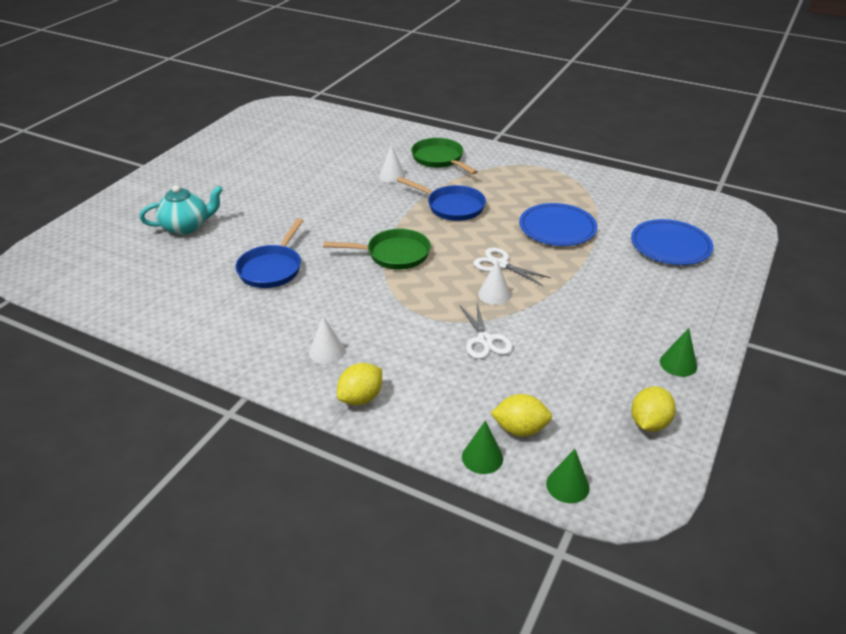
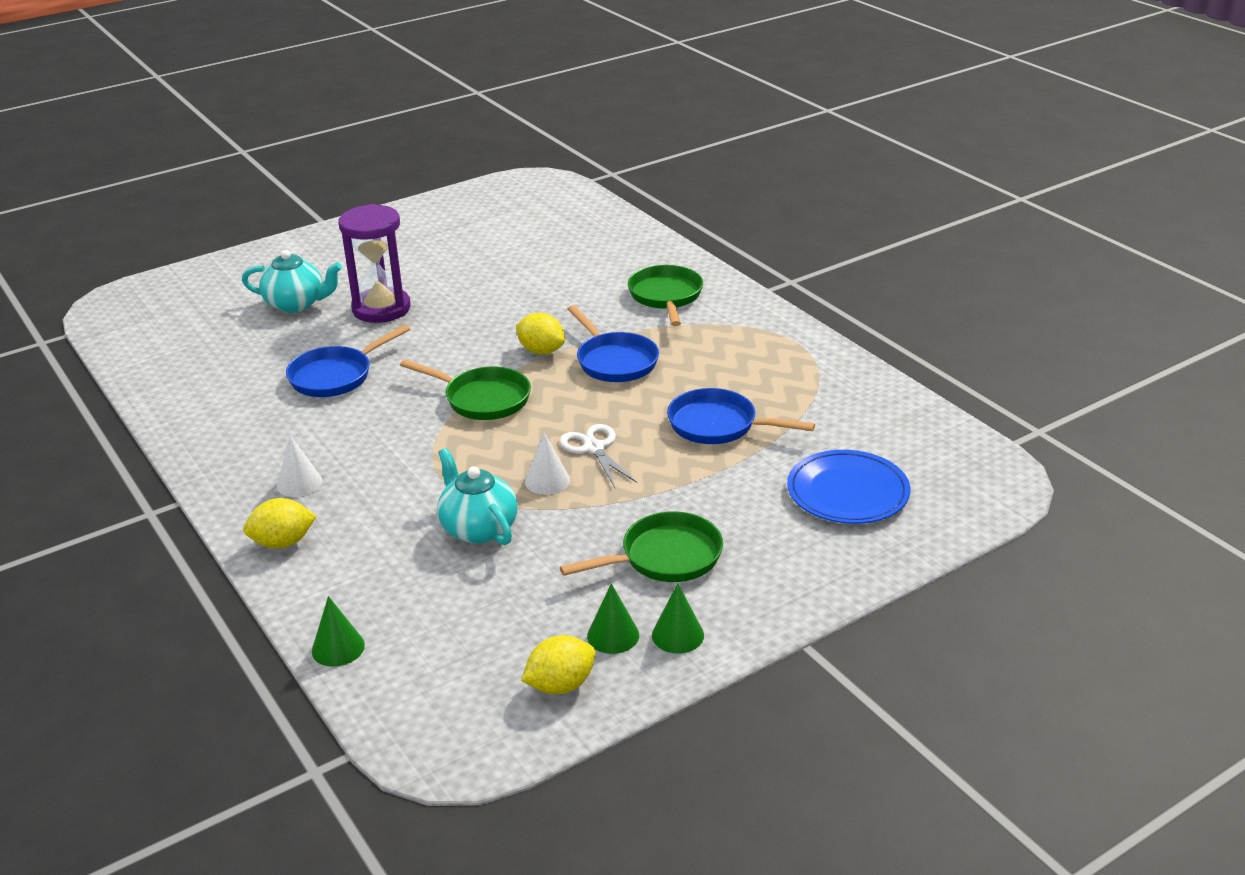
camera: 30 degrees right, 5 degrees down
(256, 214) = (381, 309): none -> purple hourglass
(392, 176) = (583, 303): white cone -> none
(485, 340) = (478, 528): white scissors -> turquoise teapot
(520, 429) = (409, 635): yellow lemon -> yellow lemon (541, 351)
(557, 228) = (718, 425): blue plate -> blue pan
(567, 485) = (393, 711): green cone -> green cone (613, 635)
(617, 318) = (664, 557): none -> green pan

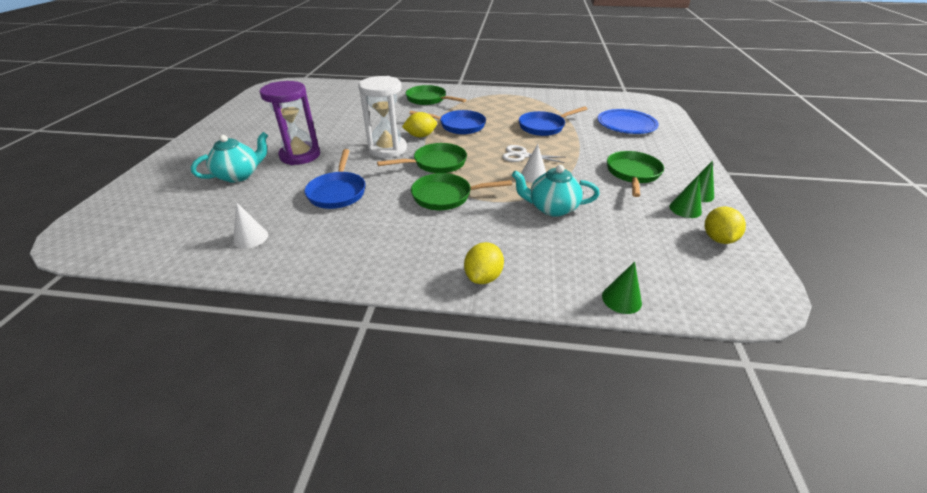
camera: 50 degrees left, 5 degrees up
(299, 483) = (427, 246): white cone -> white cone (250, 238)
(413, 445) = (446, 196): none -> green pan
(473, 349) = (387, 149): none -> white hourglass

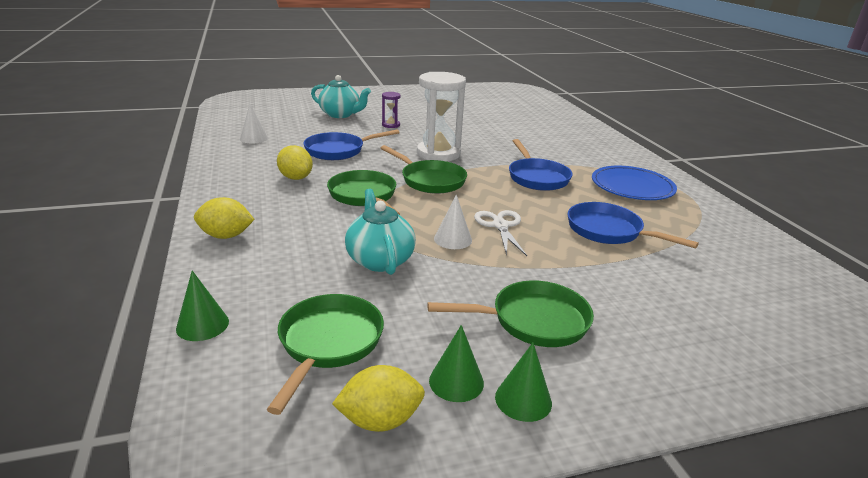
camera: 65 degrees right, 10 degrees down
(300, 155) = (391, 125): purple hourglass -> purple hourglass, size x0.46
(420, 136) = (485, 163): yellow lemon -> yellow lemon (295, 178)
(429, 99) = (586, 151): green pan -> green pan (328, 344)
(626, 124) = (724, 306): blue plate -> blue plate (632, 187)

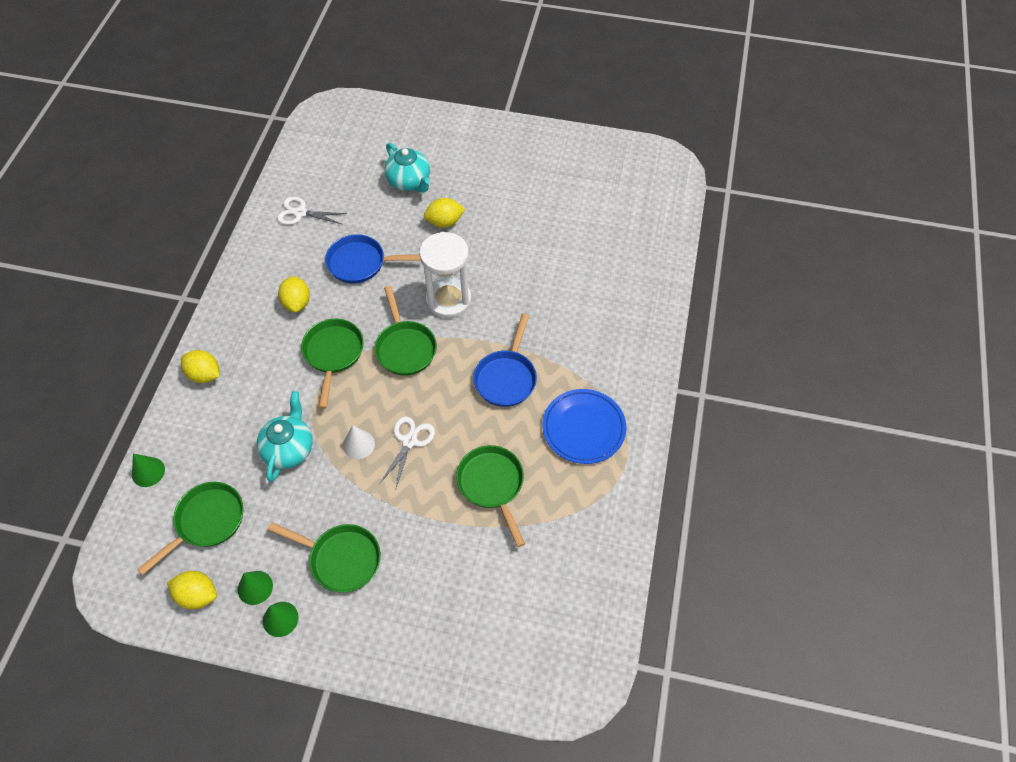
camera: 30 degrees right, 30 degrees up
(254, 138) = (300, 213): white cone -> white scissors
(391, 125) = (444, 222): purple hourglass -> yellow lemon
(609, 231) = (492, 485): blue pan -> green pan

